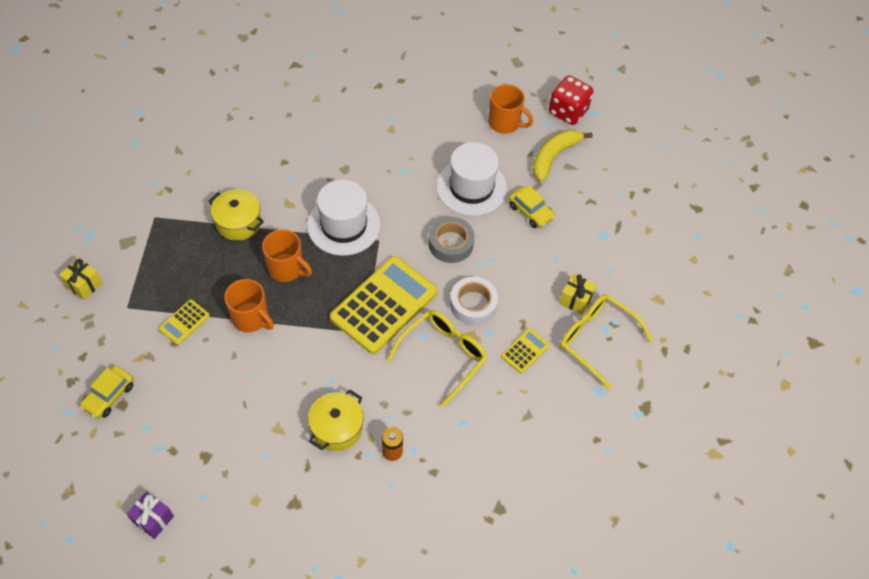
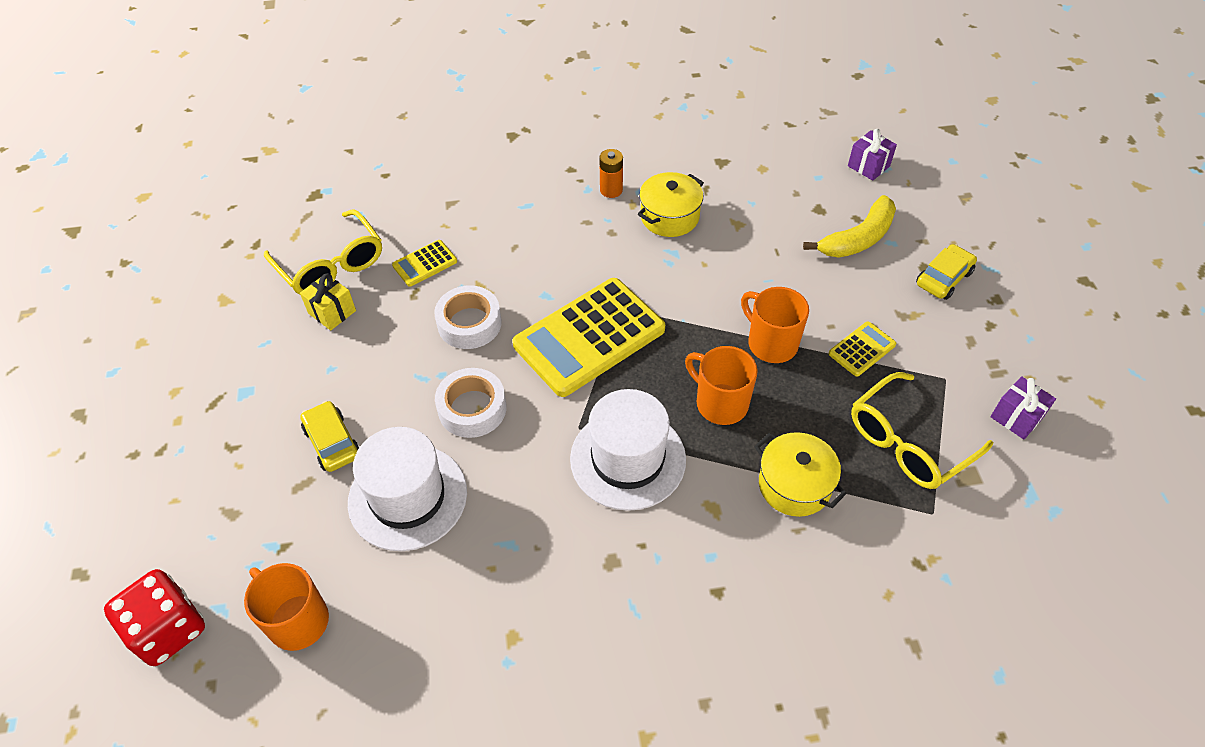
camera: 165 degrees left, 5 degrees down
(84, 285) = (1016, 417): yellow gift -> purple gift
(442, 356) = (528, 270): yellow glasses -> yellow glasses (909, 442)
(450, 243) = (472, 408): grey tape -> white tape
(554, 156) = (245, 535): yellow banana -> yellow banana (857, 238)

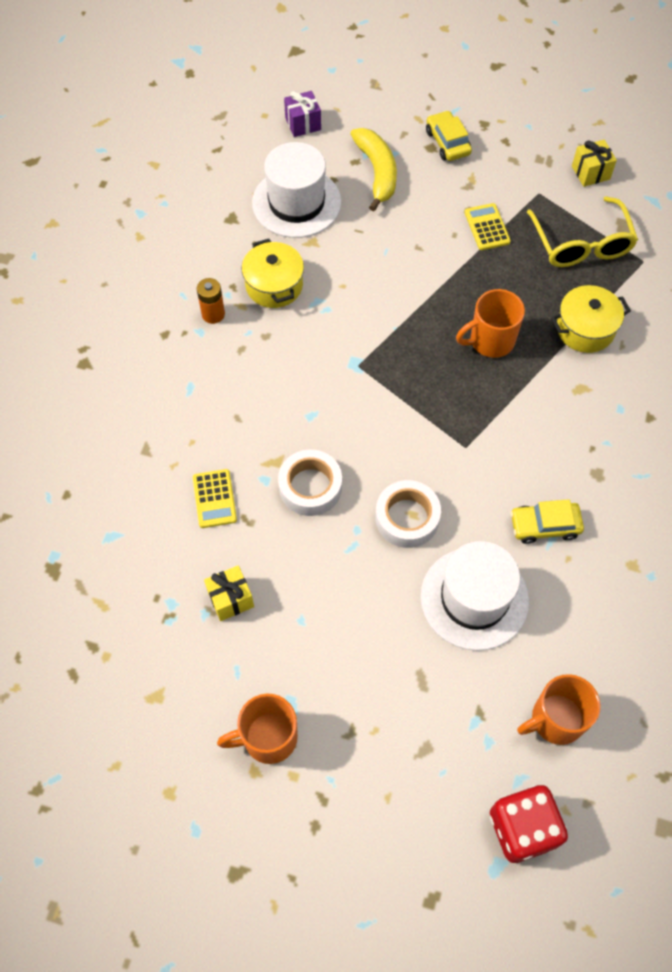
camera: 65 degrees left, 10 degrees up
(331, 264) = (165, 582): yellow glasses -> none
(332, 442) = (388, 642): yellow car -> yellow car (544, 526)
(589, 337) = (377, 401): yellow calculator -> none
(628, 459) = (512, 425): white hat -> white hat (296, 202)
(771, 343) = (450, 280): orange mug -> orange mug (268, 738)
(1016, 417) = (590, 173): purple gift -> yellow gift

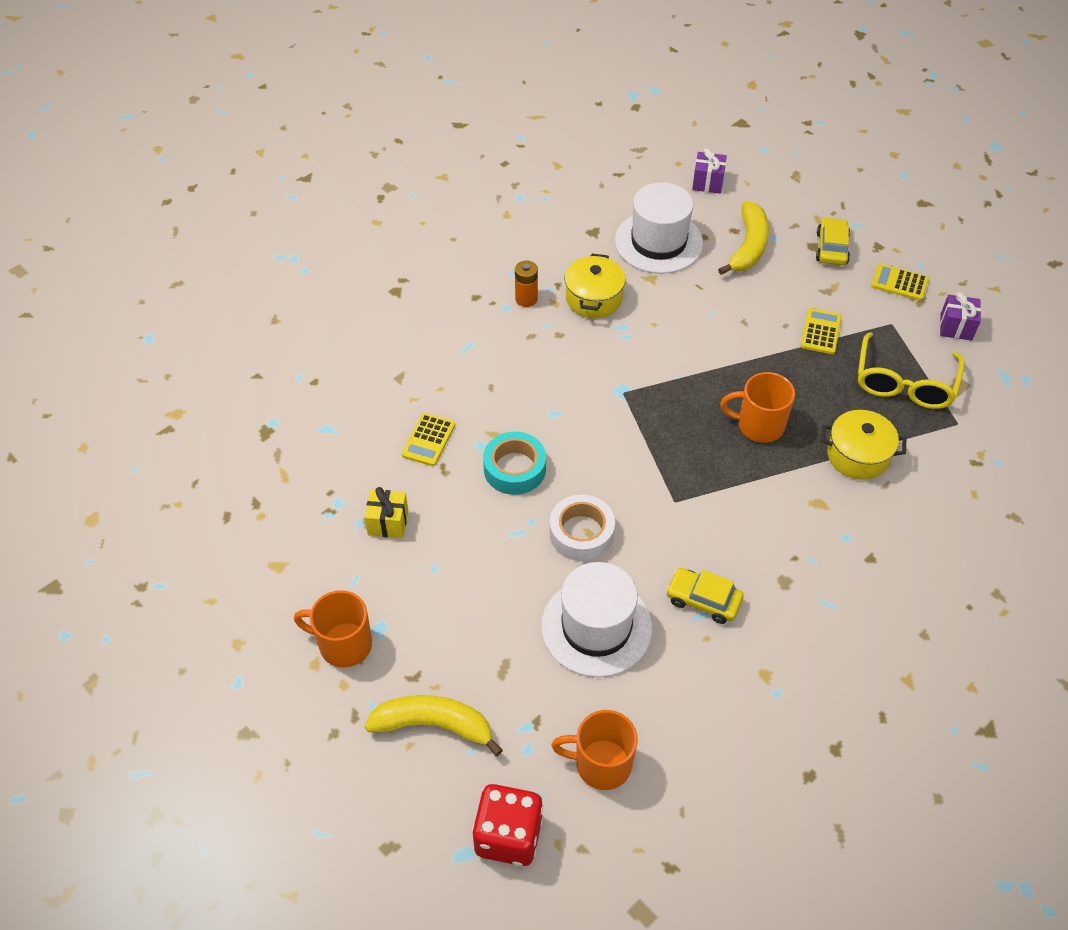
camera: 30 degrees right, 10 degrees down
(310, 487) = (514, 469): white tape -> turquoise tape
(397, 767) = (434, 725): none -> yellow banana
(522, 151) = (899, 283): none -> yellow calculator
(590, 173) = (956, 327): yellow gift -> purple gift

